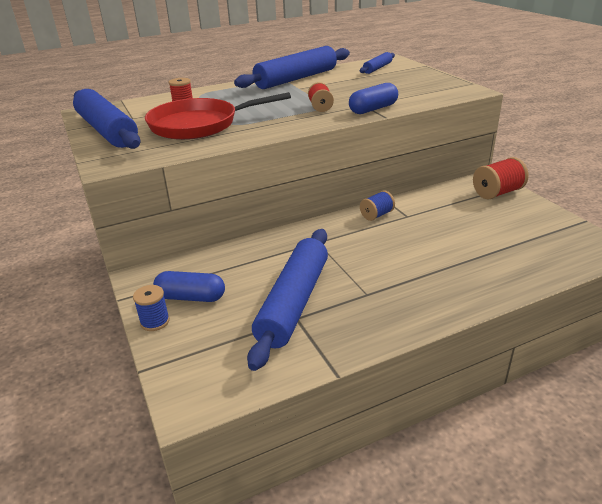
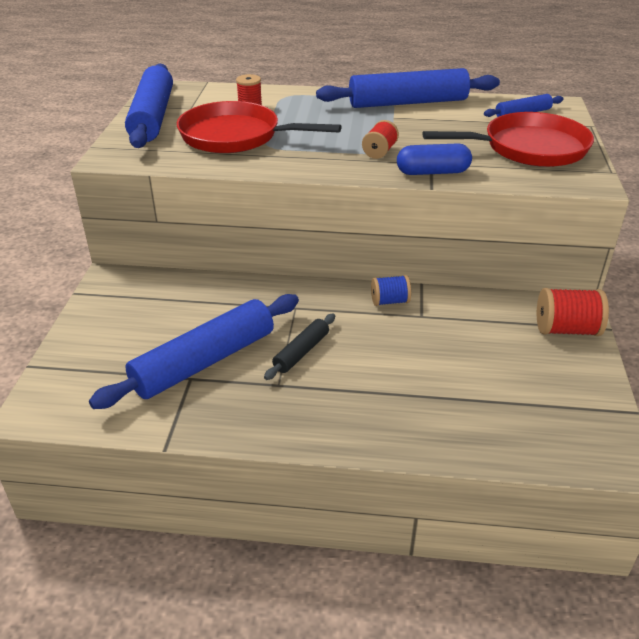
camera: 30 degrees right, 5 degrees up
(155, 321) = (79, 326): blue spool -> none
(191, 297) = (128, 316): blue capsule -> none
(357, 267) = (301, 352): none -> black rolling pin
(410, 83) = (529, 148): none -> red pan

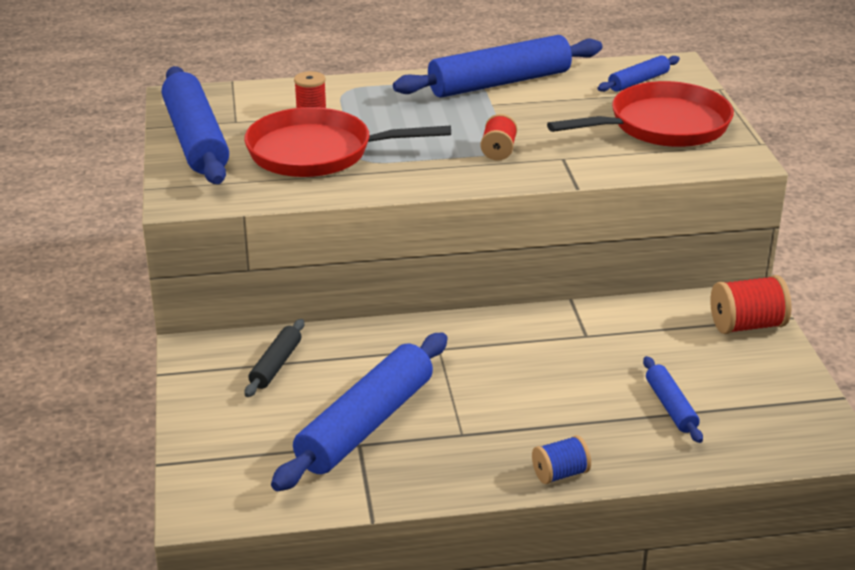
camera: 15 degrees left, 5 degrees down
(301, 352) = (470, 396): black rolling pin -> black rolling pin (275, 365)
(390, 301) = (544, 325): blue spool -> blue spool (560, 474)
(432, 172) = (570, 169): blue capsule -> none
(470, 392) = (671, 406): none -> blue rolling pin

